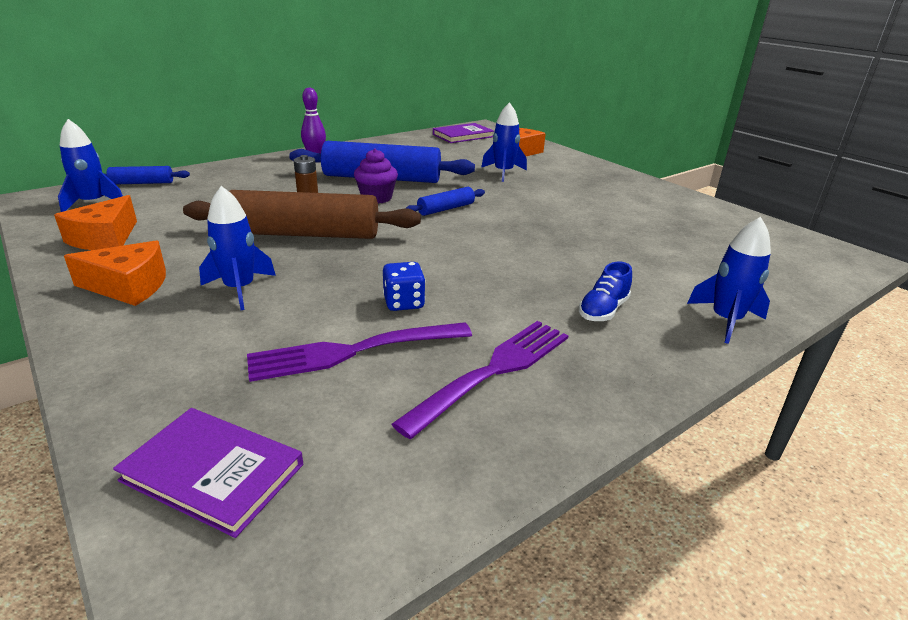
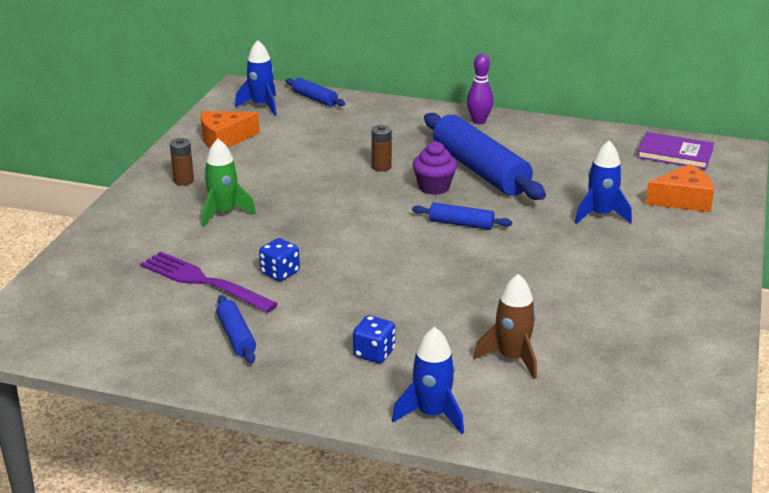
camera: 55 degrees right, 0 degrees up
(129, 286) = (183, 181): orange cheese -> brown battery
(213, 472) = (68, 293): purple book -> none
(240, 289) = (224, 213): blue rocket -> green rocket
(305, 234) = (326, 193): brown rolling pin -> none
(493, 372) = (236, 336): purple fork -> blue rolling pin
(603, 310) = (374, 353): blue shoe -> blue dice
(662, 260) = (512, 358): none -> brown rocket

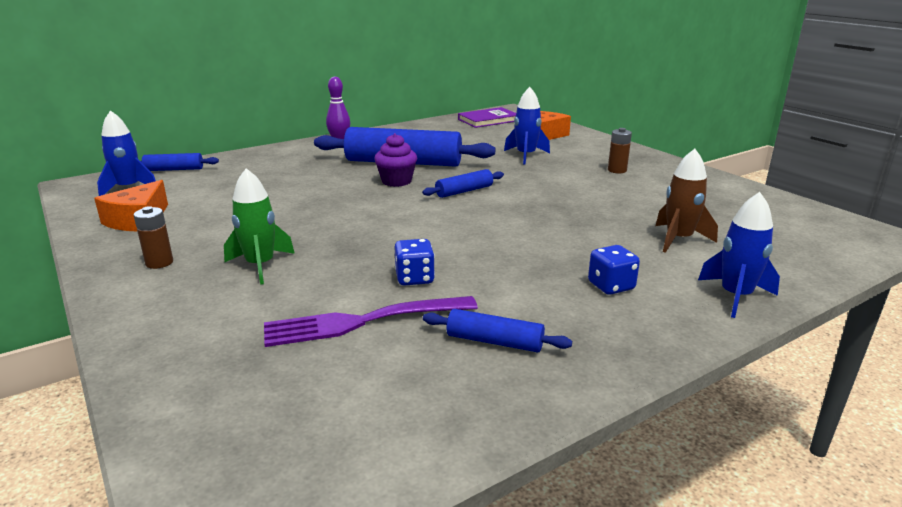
camera: 50 degrees left, 5 degrees down
(381, 167) = (330, 185): brown battery -> brown battery (617, 170)

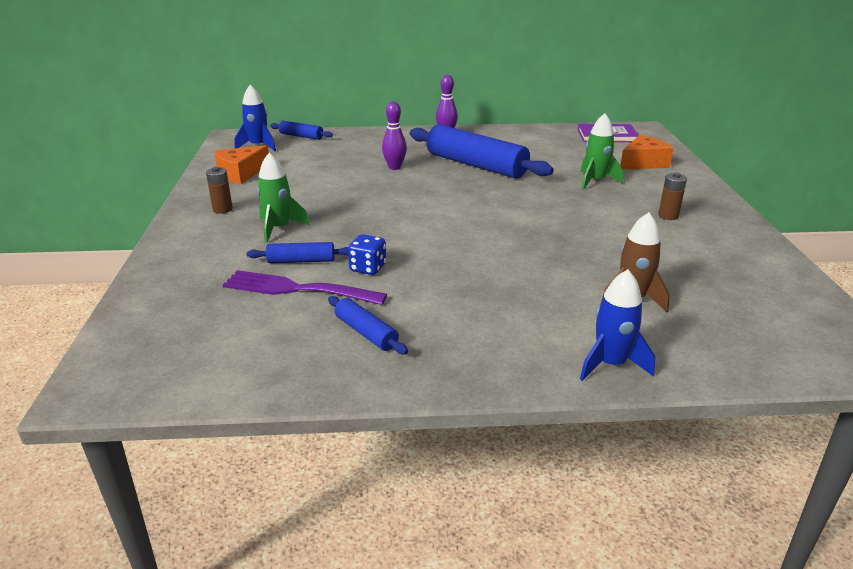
camera: 30 degrees right, 5 degrees up
(322, 179) = (394, 167): none -> purple bowling pin
(396, 181) = (450, 182): purple cupcake -> none
(464, 191) = (494, 204): blue rolling pin -> blue rolling pin (301, 261)
(526, 156) = (595, 181): blue rocket -> green rocket
(611, 286) = (510, 320): blue dice -> none

